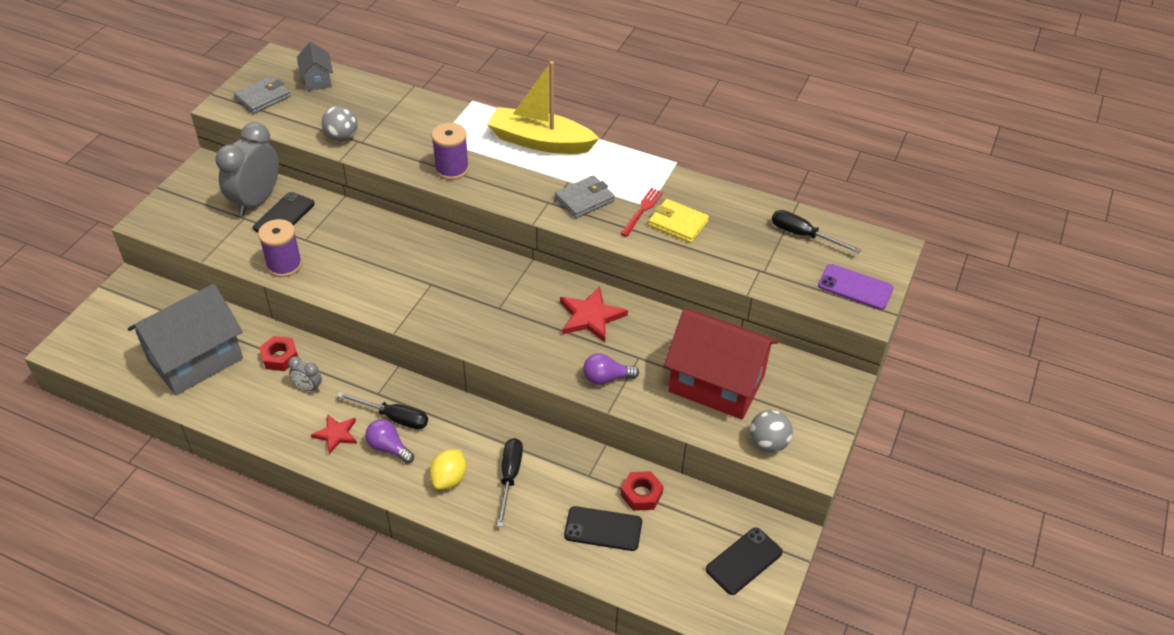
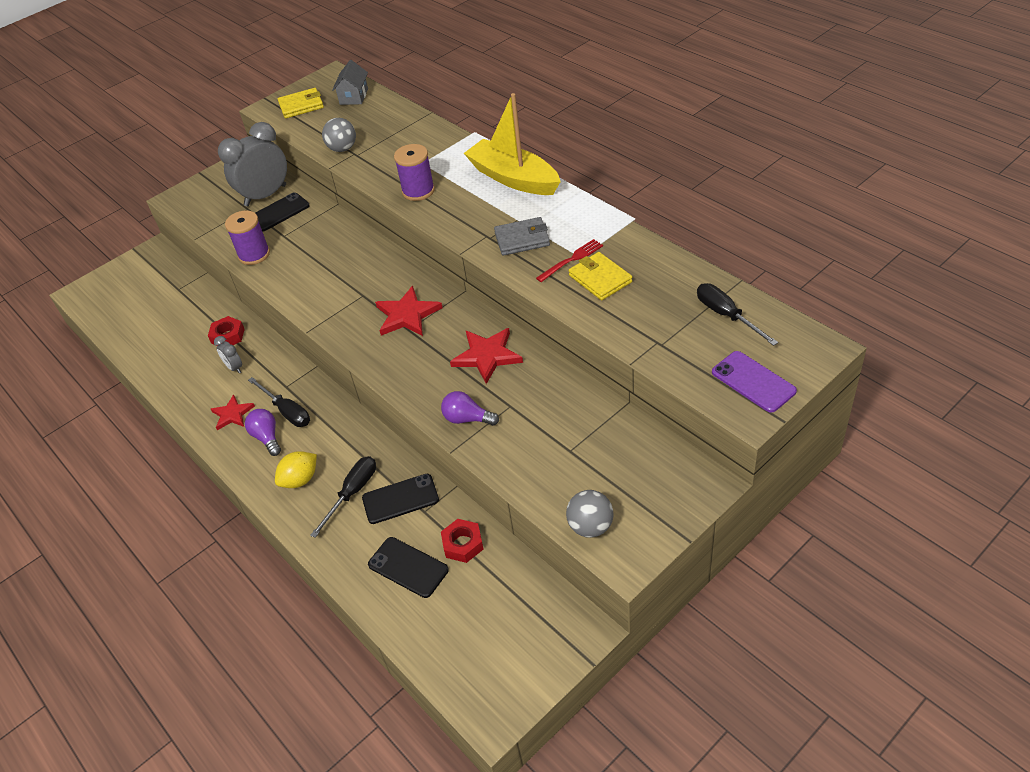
camera: 30 degrees right, 0 degrees up
(195, 359) = (164, 323): grey house -> none
(263, 97) = (301, 106): grey wallet -> yellow wallet
(489, 294) = (407, 315): none -> red star
(716, 383) = (572, 451): red house -> none
(744, 561) = (526, 643): black phone -> black phone (400, 499)

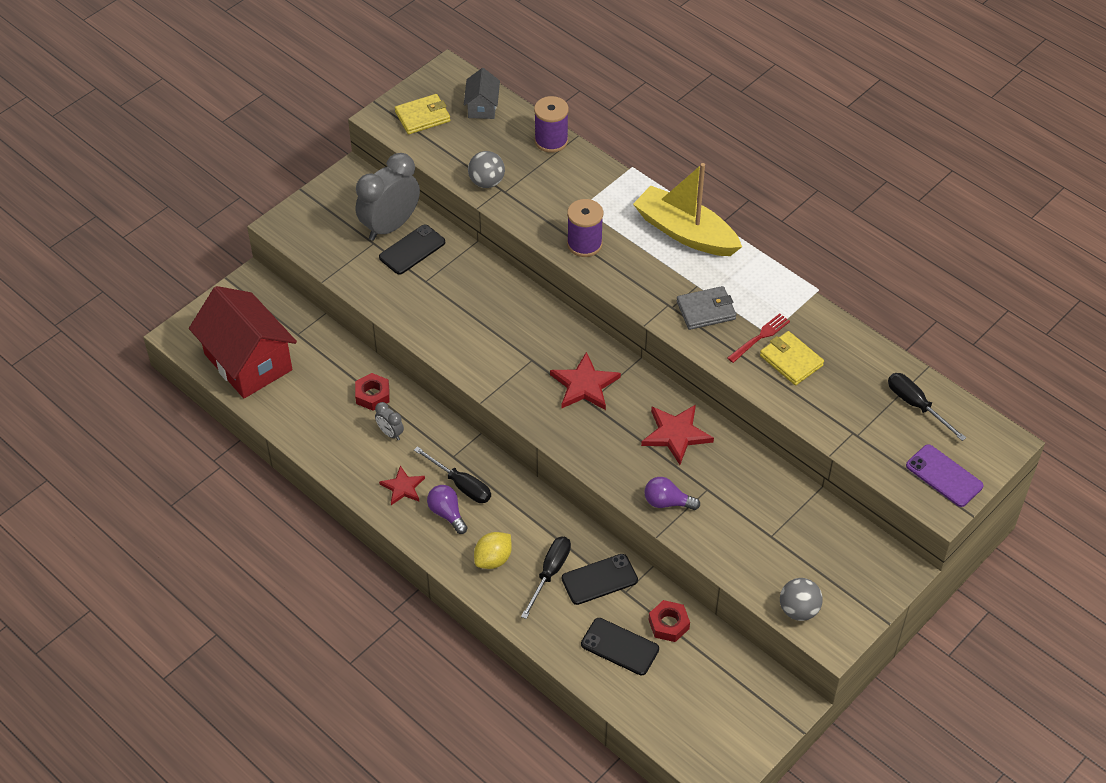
camera: 10 degrees left, 5 degrees up
(129, 312) = (248, 362): none -> red house
(254, 254) = (398, 305): purple spool -> purple spool (551, 141)

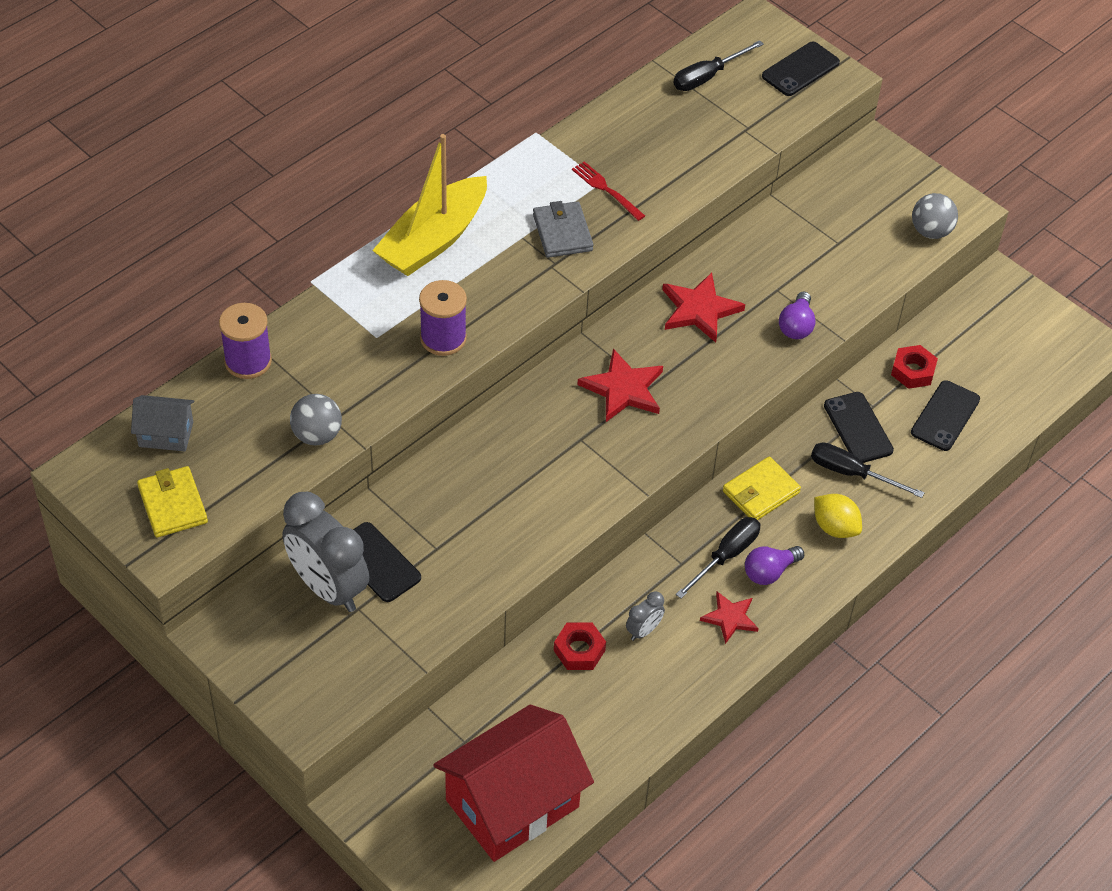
camera: 90 degrees left, 0 degrees up
(791, 360) = (642, 167): yellow wallet -> yellow wallet (761, 492)
(944, 476) = (800, 69): purple phone -> black phone

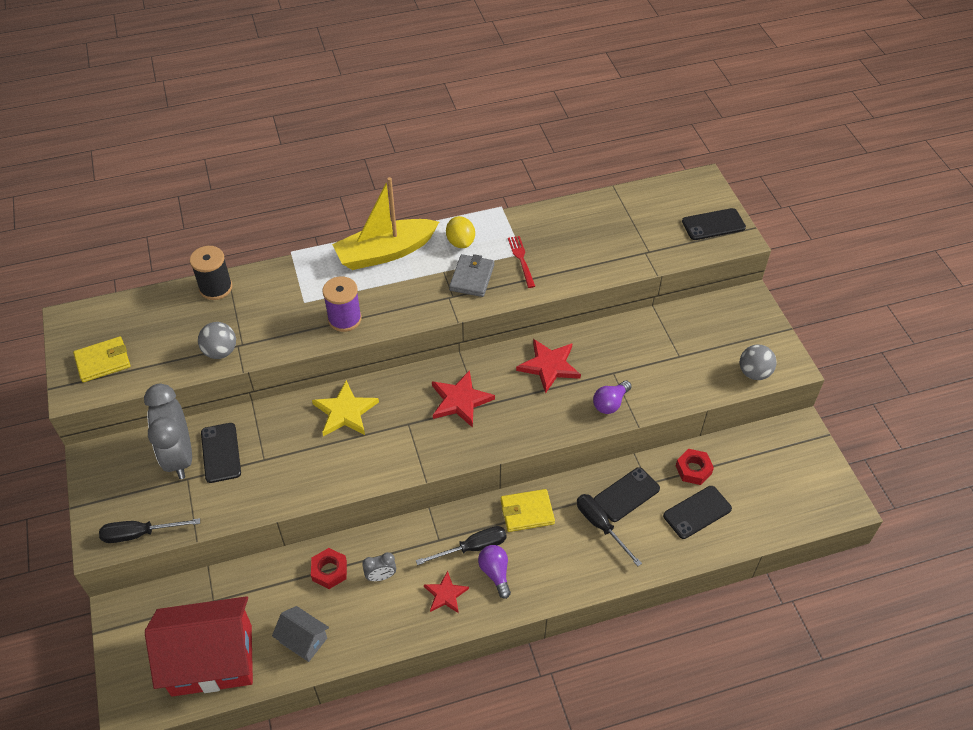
camera: 30 degrees right, 0 degrees up
(166, 434) = (134, 315): grey house -> grey house (303, 640)
(172, 505) = (103, 361): yellow wallet -> yellow wallet turned 60 degrees clockwise
(248, 361) = (216, 288): purple spool -> black spool
(495, 455) = (345, 412): none -> yellow star
(707, 77) = (643, 208): black screwdriver -> black screwdriver (140, 534)
(769, 572) = (495, 573): purple light bulb -> purple light bulb turned 75 degrees clockwise
(835, 527) = (563, 560): yellow lemon -> yellow lemon (460, 242)
(858, 428) = (626, 495): black phone -> black phone turned 45 degrees clockwise

